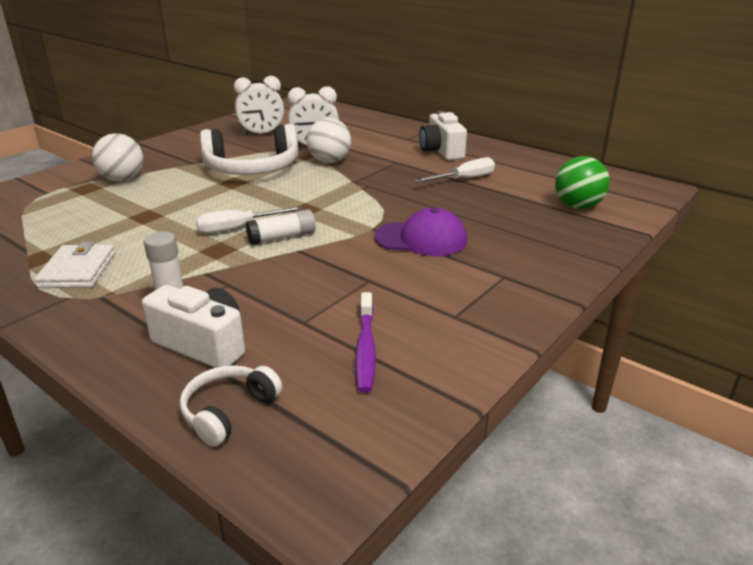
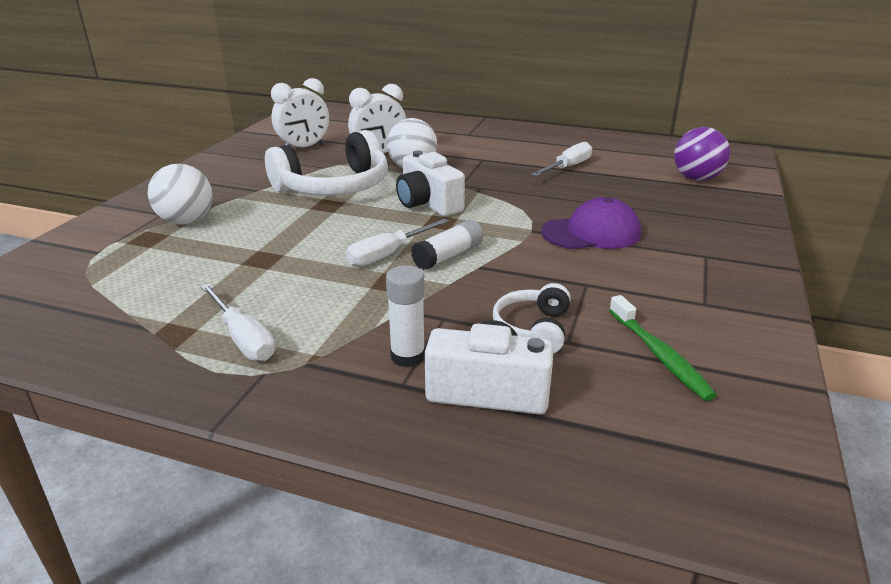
camera: 20 degrees left, 0 degrees up
(78, 270) = (243, 338): white wallet -> white screwdriver
(228, 411) = (596, 457): white headphones -> white headphones (533, 329)
(365, 349) = (659, 355): purple toothbrush -> green toothbrush
(441, 151) = (516, 142): white camera -> white camera (428, 204)
(577, 206) = (696, 178): green ball -> purple ball

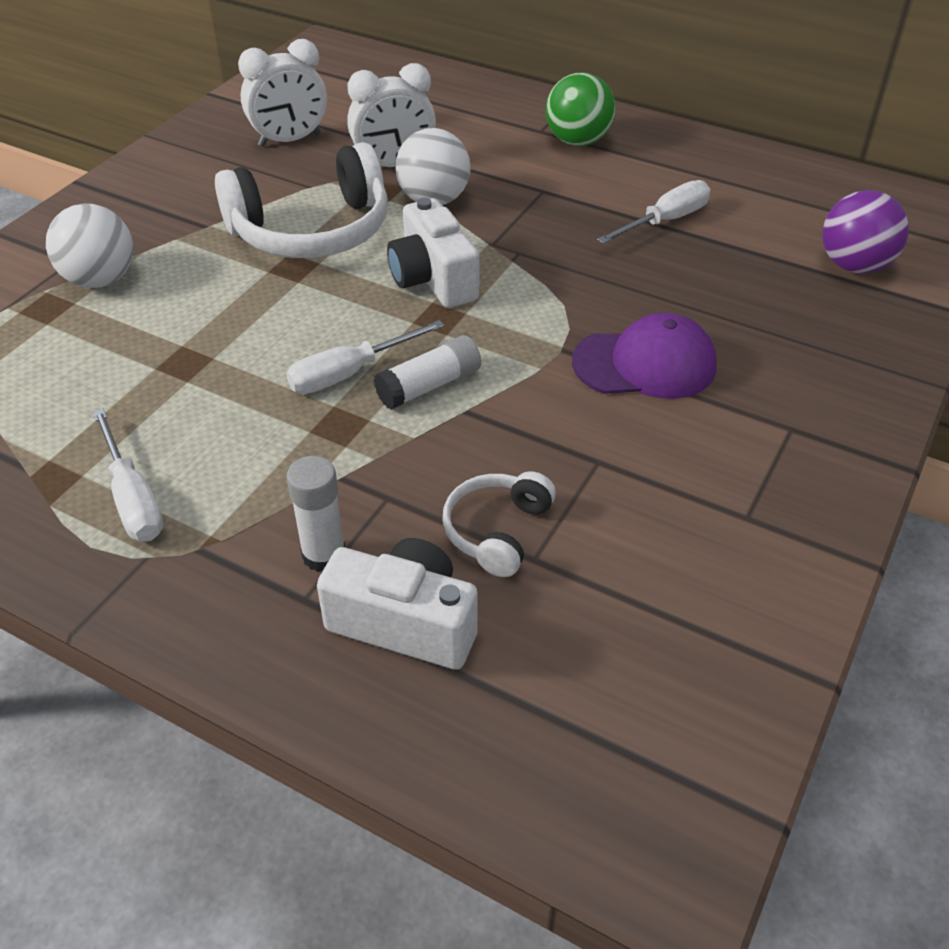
camera: 10 degrees right, 15 degrees up
(494, 137) = (577, 141): none -> green ball
(659, 355) = (644, 598): green toothbrush -> none

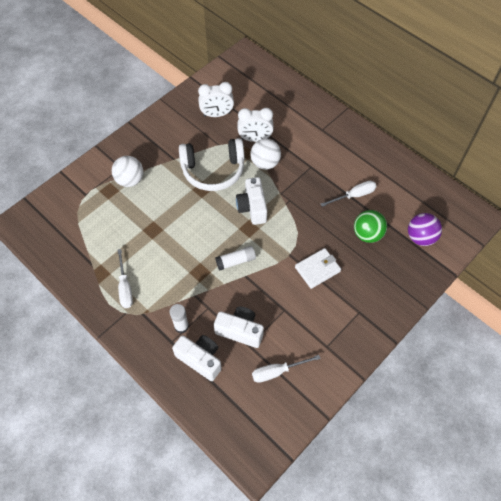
camera: 15 degrees right, 15 degrees up
(350, 373) = (209, 248): white screwdriver -> white screwdriver (277, 371)
(497, 531) = (240, 331): white headphones -> white camera
(577, 141) = (335, 140): green ball -> green ball (367, 234)
(645, 364) = (317, 269): purple cap -> white wallet

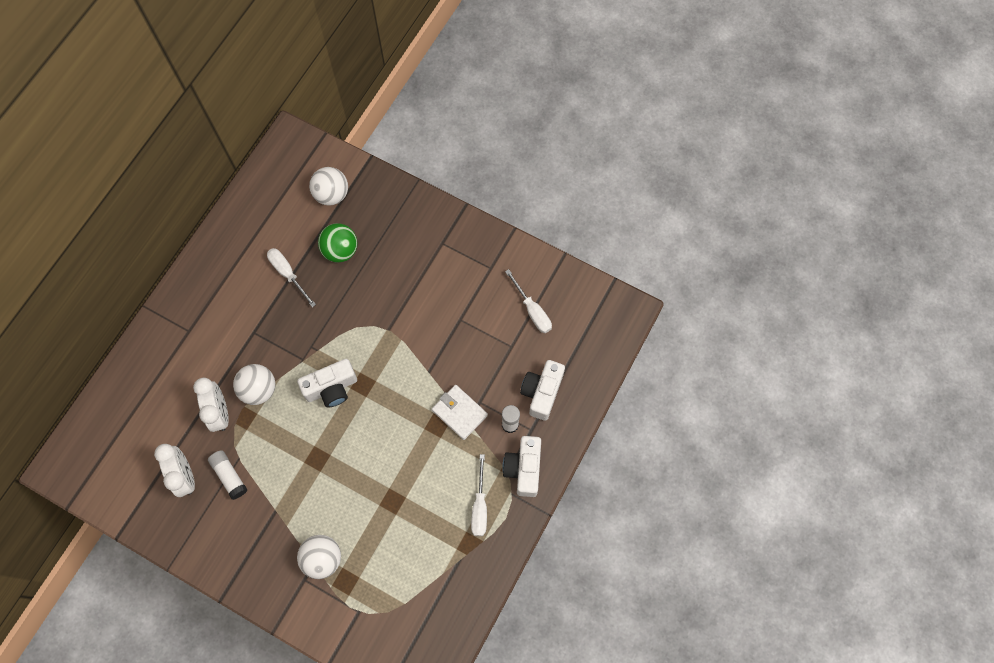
camera: 105 degrees left, 10 degrees up
(125, 287) = (480, 506): white screwdriver -> white screwdriver turned 120 degrees clockwise
(213, 171) = (284, 452): white headphones -> none
(236, 261) = (412, 388): white glue stick -> white glue stick (229, 476)
(240, 331) = (497, 360): white camera -> white camera (524, 469)
(317, 269) = (400, 295): white wallet -> white wallet (459, 413)
(420, 237) = (331, 194): purple ball -> white ball

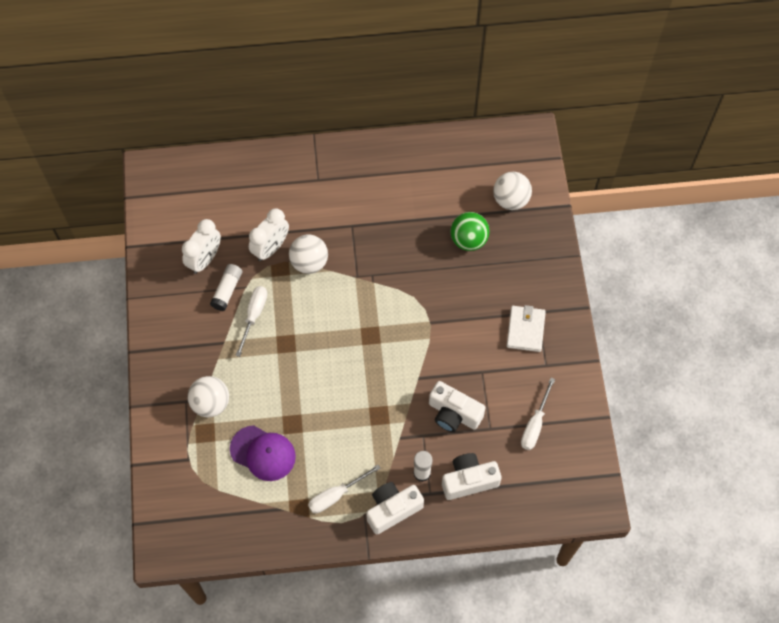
camera: 55 degrees right, 5 degrees down
(288, 274) = (418, 216): white screwdriver -> white screwdriver (254, 316)
(331, 388) = (350, 314): white camera -> white camera (454, 413)
(400, 543) = (263, 453): none -> purple cap
(459, 413) = (402, 426): white wallet -> white wallet (525, 330)

